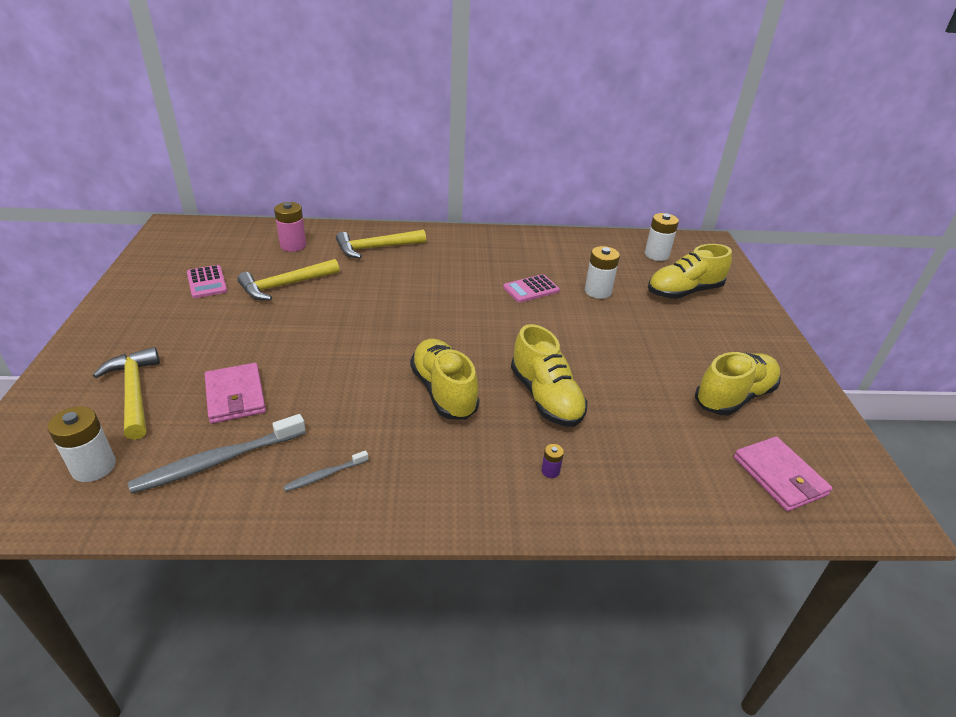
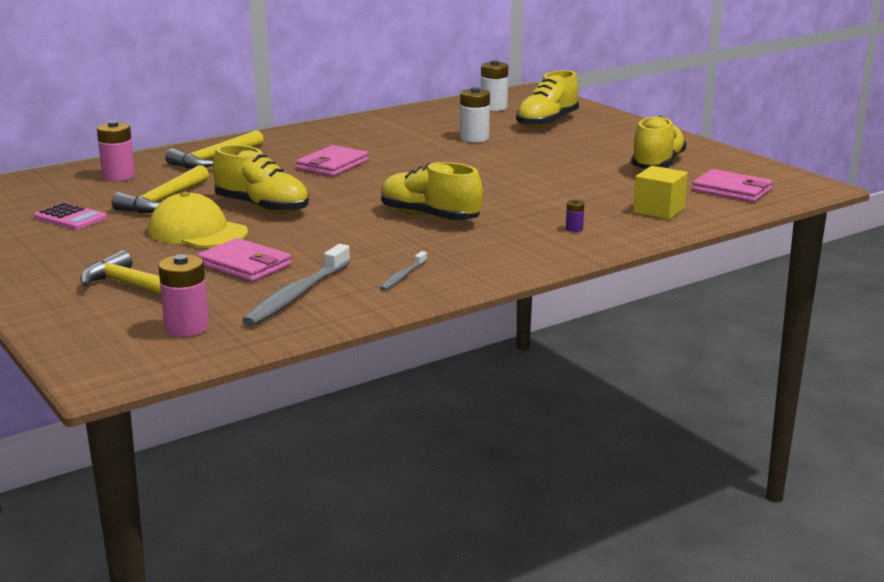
camera: 30 degrees left, 15 degrees down
(94, 467) = (186, 328): white battery -> pink battery
(259, 335) = (197, 232): none -> yellow cap
(448, 286) = (333, 165): none -> pink wallet
(531, 289) = (413, 150): pink calculator -> none
(545, 397) = (517, 199): yellow shoe -> yellow shoe (262, 208)
(665, 479) = (659, 211): none -> yellow cube

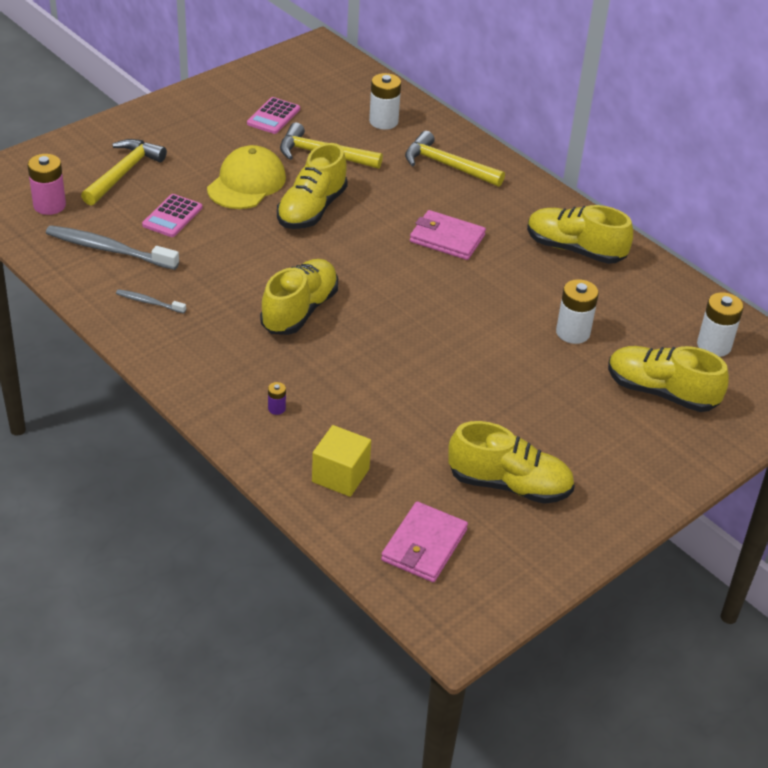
camera: 80 degrees right, 20 degrees up
(118, 176) = (383, 121): pink battery -> white battery
(245, 265) = (172, 216): pink wallet -> pink calculator
(363, 131) = (574, 249): none -> yellow shoe

